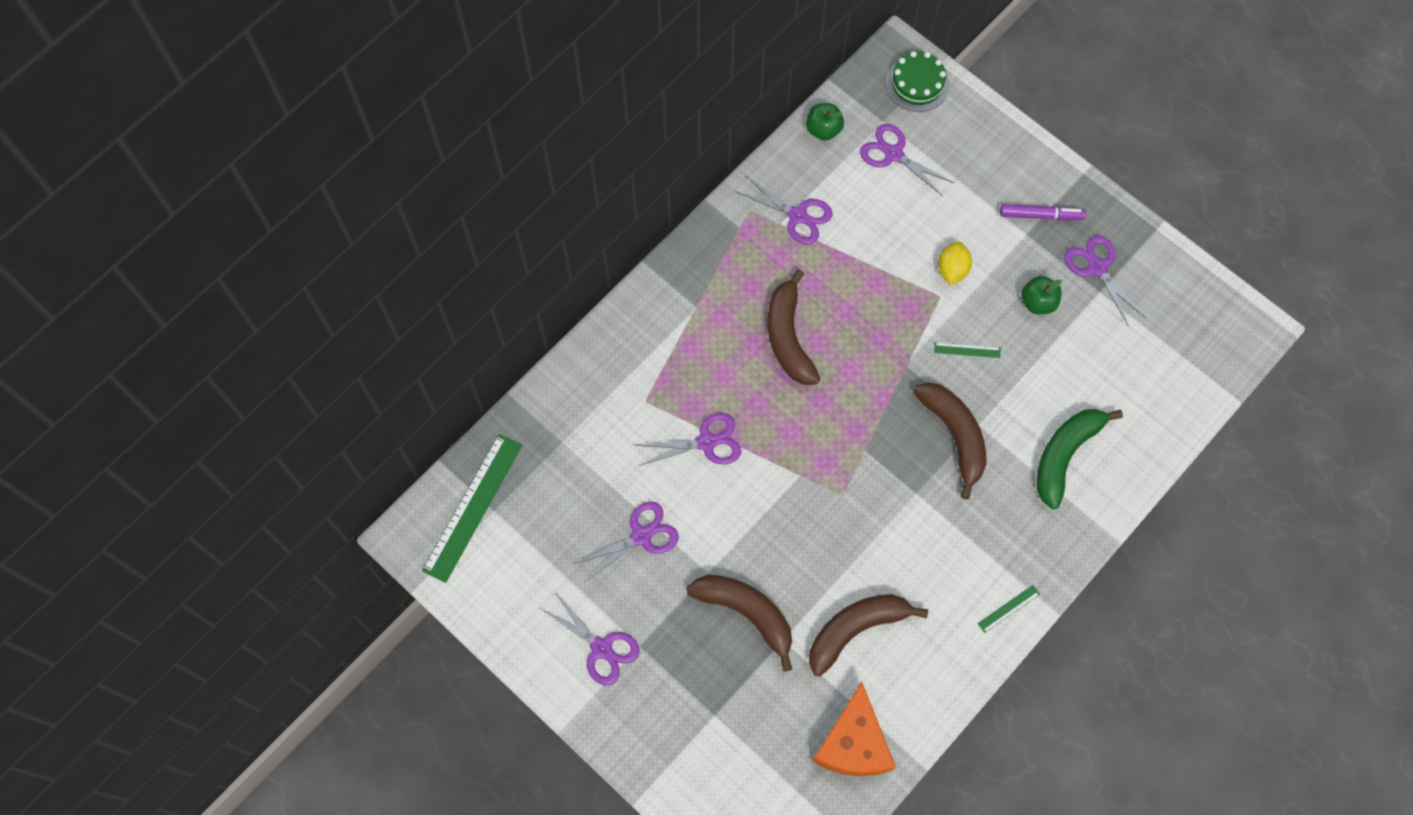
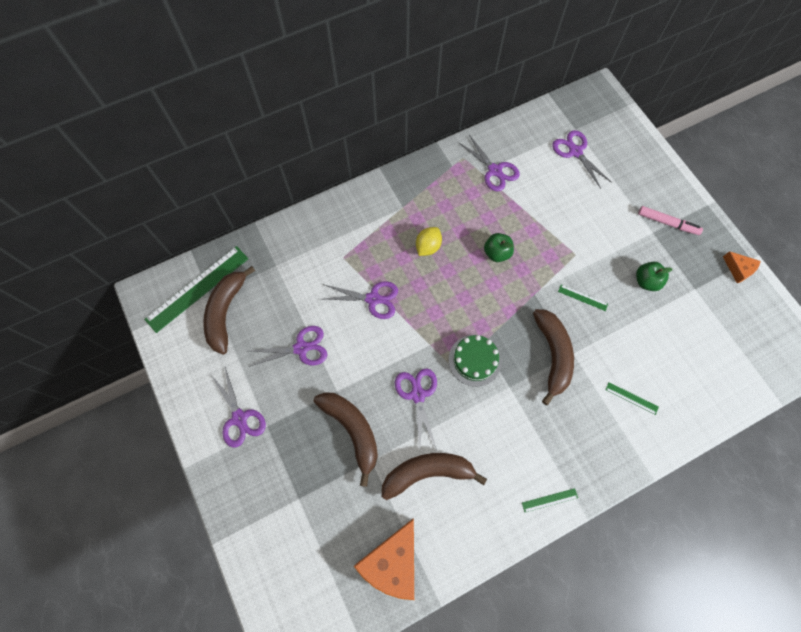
camera: 20 degrees right, 0 degrees up
(788, 337) = (458, 247): brown banana -> brown banana (226, 312)
(823, 129) = (533, 122): green apple -> green apple (497, 253)
(917, 83) = (607, 113): green cake -> green cake (475, 360)
(952, 269) = (590, 239): yellow lemon -> yellow lemon (428, 247)
(1041, 215) = (667, 223): purple marker -> pink marker
(1065, 455) = (631, 398): green banana -> green ruler
(1097, 268) = (698, 272): purple scissors -> purple scissors (417, 395)
(1145, 248) = (738, 269): none -> orange cheese

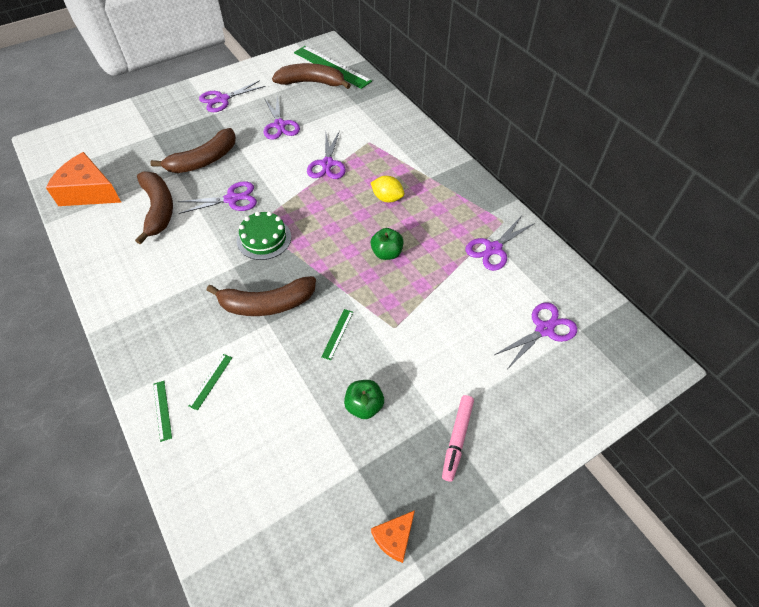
camera: 85 degrees right, 15 degrees down
(549, 500) = (113, 301): green ruler -> green ruler (162, 410)

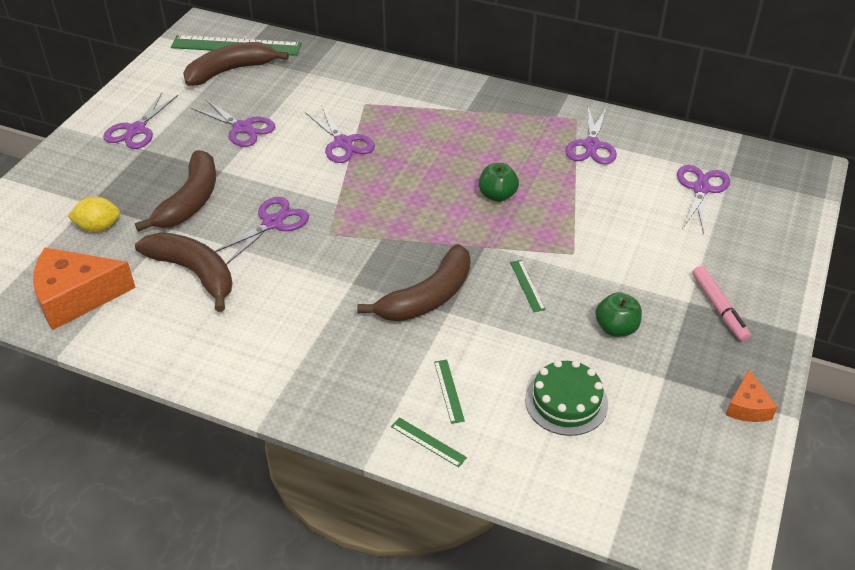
camera: 35 degrees left, 10 degrees down
(264, 239) = (355, 242): green cake -> green cake (566, 401)
(387, 198) = (443, 147): yellow lemon -> yellow lemon (98, 227)

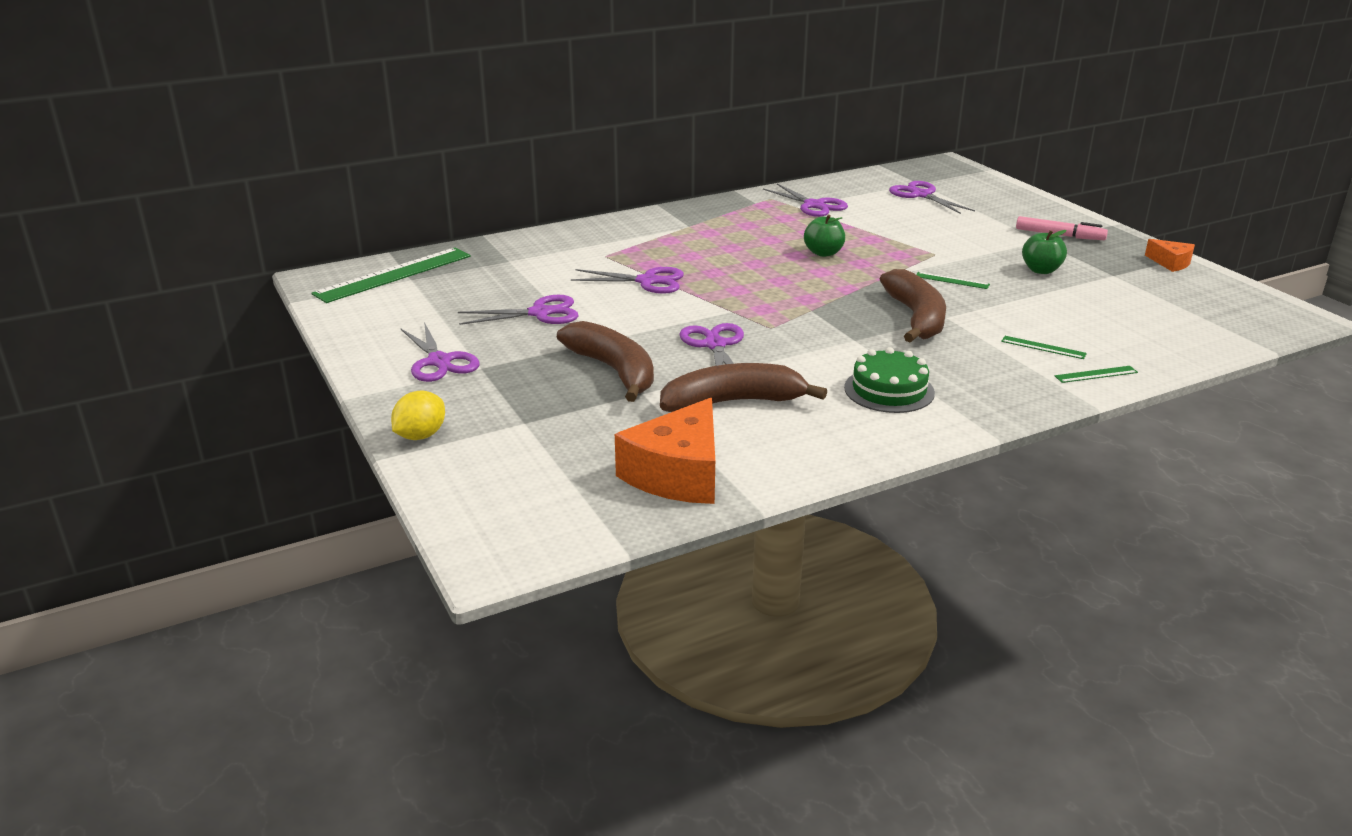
camera: 50 degrees left, 15 degrees down
(98, 227) = (576, 429): yellow lemon -> yellow lemon (420, 436)
(230, 71) = (432, 290): brown banana -> none
(566, 401) = (1103, 312): green cake -> green cake (889, 390)

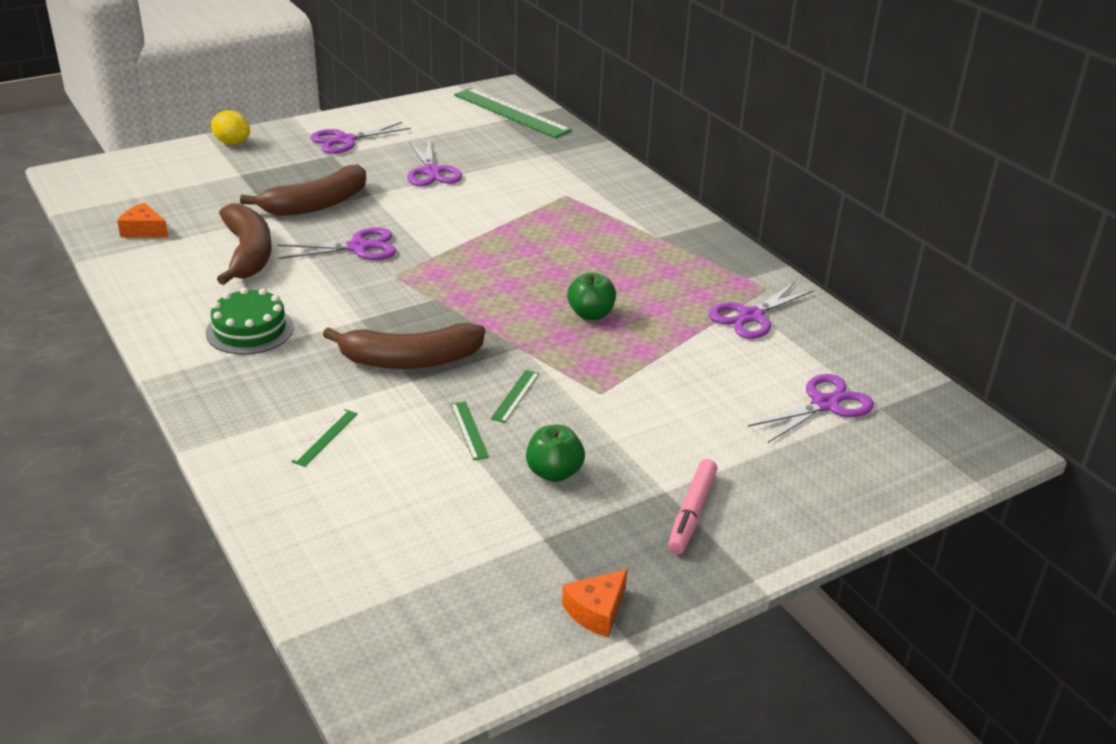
camera: 85 degrees right, 5 degrees up
(647, 281) = (503, 216): purple scissors -> none
(678, 474) = (144, 230): orange cheese -> orange cheese, size x0.51
(1096, 374) = (253, 464): green ruler -> green ruler (469, 430)

